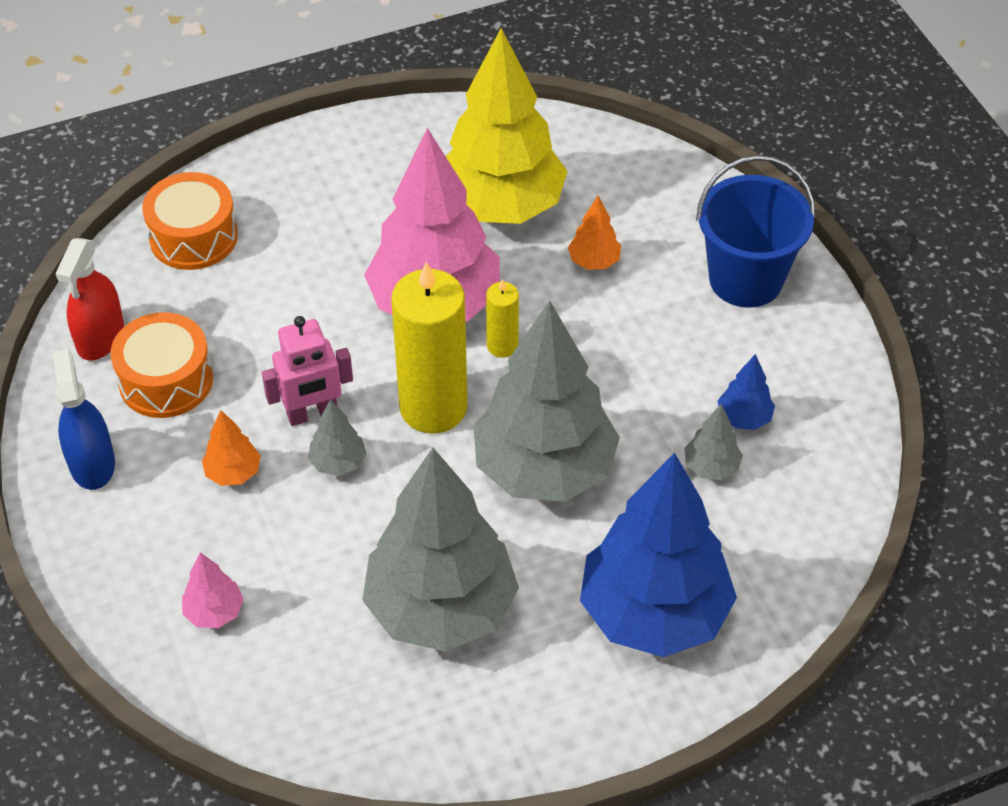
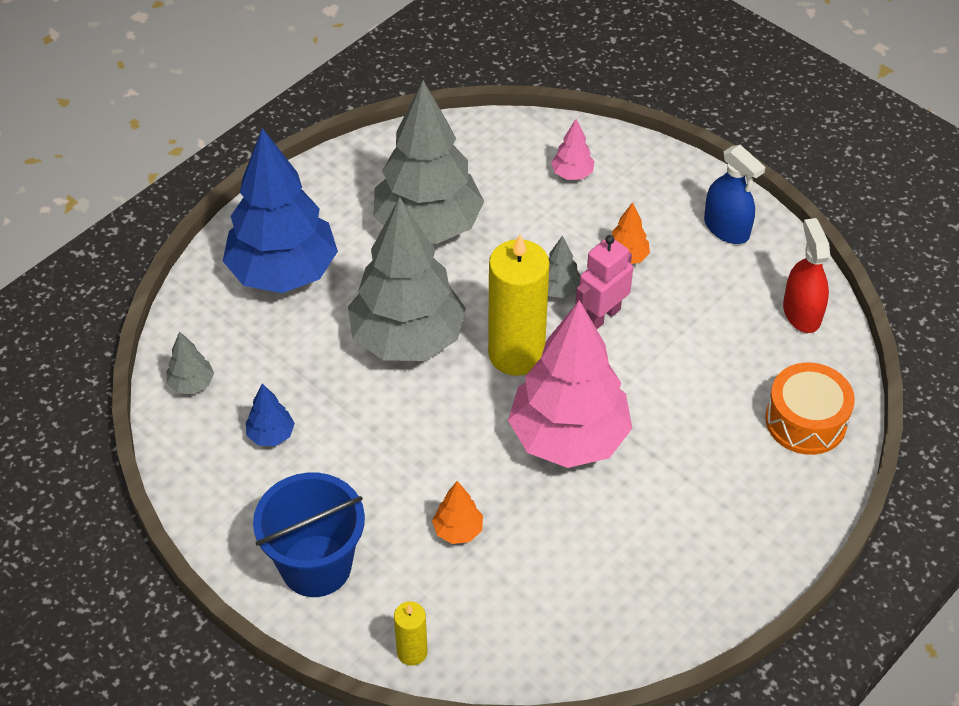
camera: 155 degrees right, 0 degrees up
(166, 380) = (726, 300): orange drum -> none
(501, 206) = (570, 555): yellow tree -> none
(502, 346) = (493, 423): yellow candle -> yellow candle (412, 652)
(711, 467) = (282, 387): grey tree -> grey tree (191, 384)

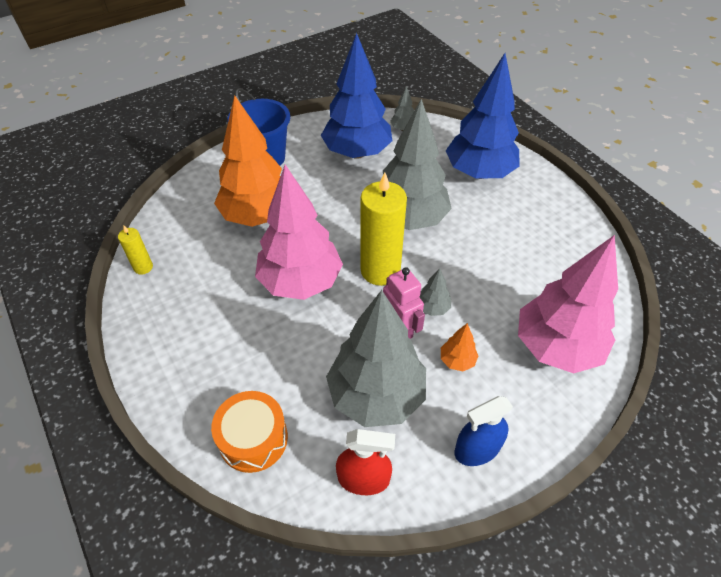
camera: 105 degrees right, 0 degrees up
(271, 435) = (357, 153): blue tree -> blue tree, size x2.48
(412, 652) = (194, 184): yellow candle -> yellow candle (143, 267)
(428, 226) = (509, 247): grey tree -> grey tree (376, 395)
(458, 530) = (258, 215): orange tree -> orange tree, size x2.48
(572, 174) = (556, 347): pink tree -> pink tree, size x2.48

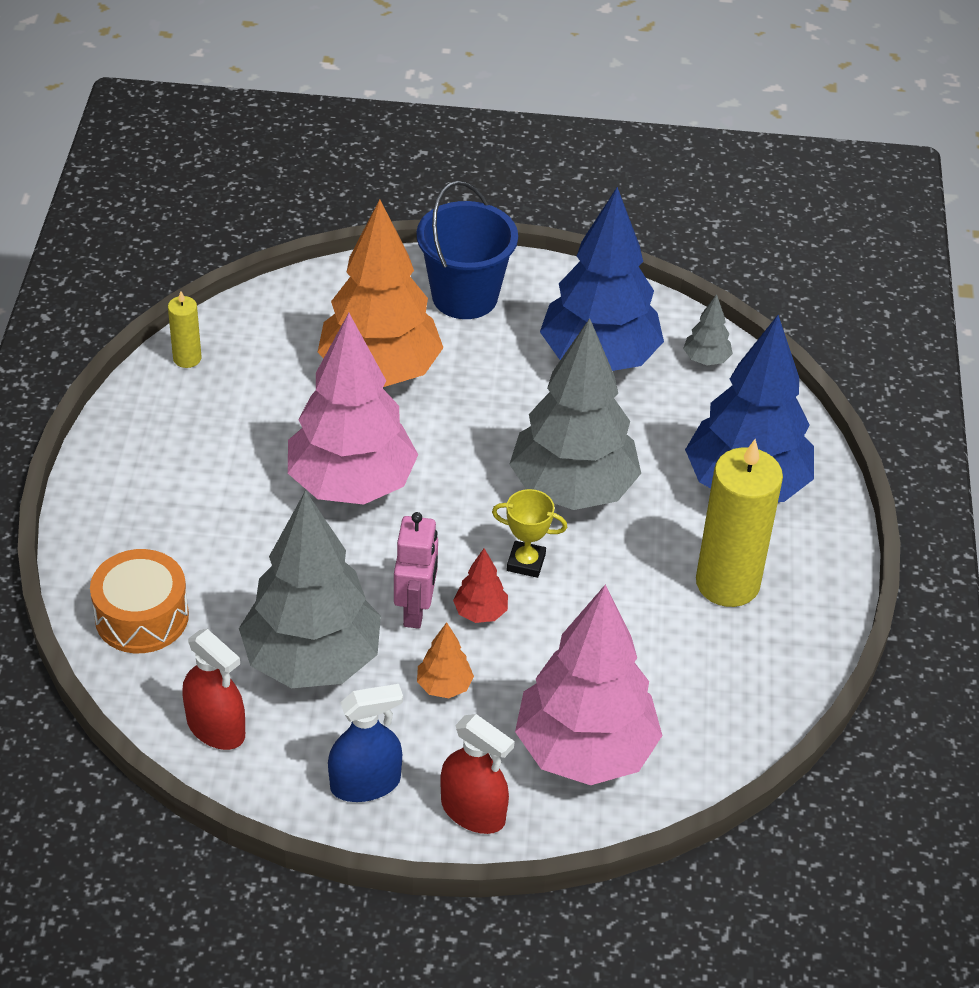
camera: 35 degrees right, 5 degrees down
(380, 270) = (463, 530): yellow candle -> yellow candle (727, 583)
(426, 268) = (526, 562): none -> yellow trophy
(432, 308) = (480, 613): grey tree -> red tree
(477, 449) = (365, 783): blue spray bottle -> blue spray bottle turned 150 degrees clockwise
(544, 422) = (473, 811): none -> red spray bottle

